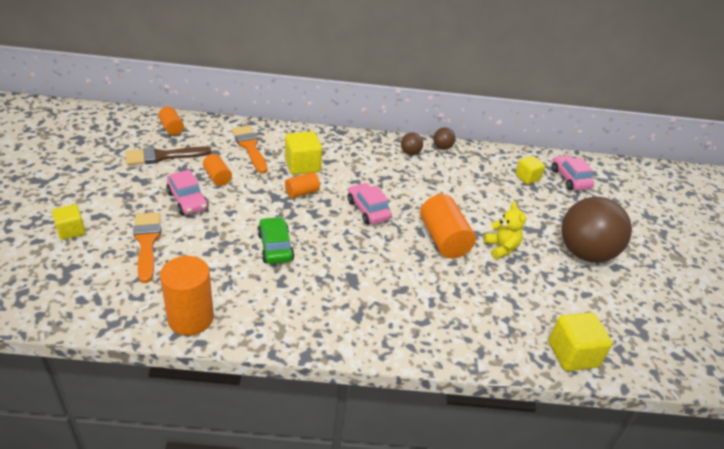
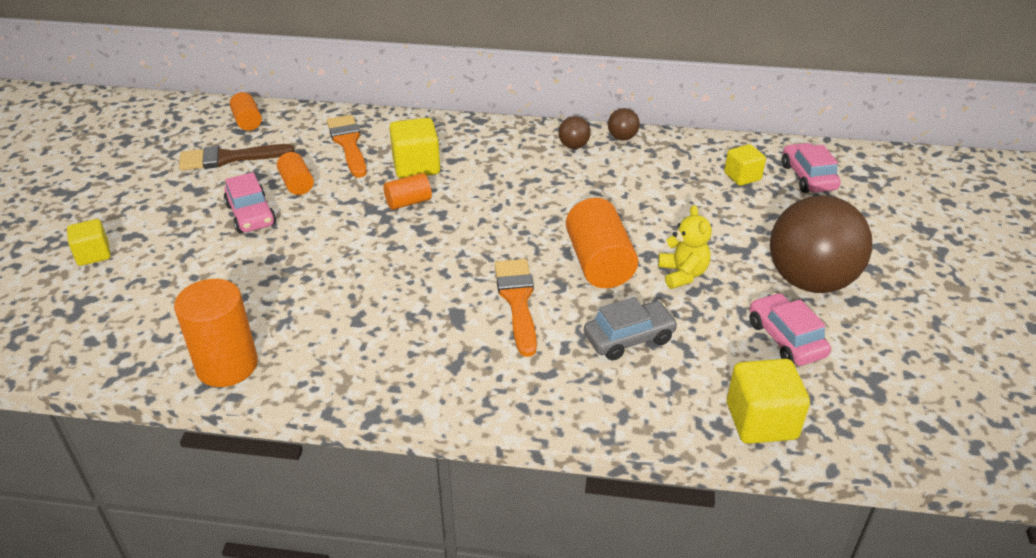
camera: 10 degrees right, 0 degrees up
(147, 242) = (188, 269): orange brush -> orange brush (517, 301)
(275, 247) = (358, 274): green car -> none
(368, 210) = (497, 224): pink car -> pink car (785, 339)
(474, 295) = (629, 338): none -> grey car

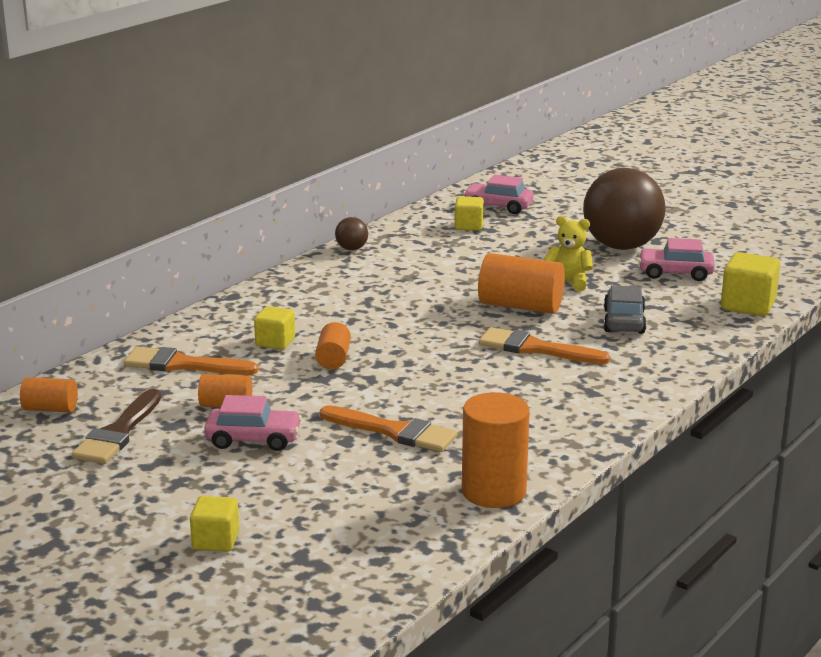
camera: 60 degrees left, 15 degrees down
(302, 276) = (394, 431): none -> orange brush
(416, 166) = (275, 342): yellow cube -> yellow cube, size x0.65
(573, 146) = (337, 270): brown ball -> none

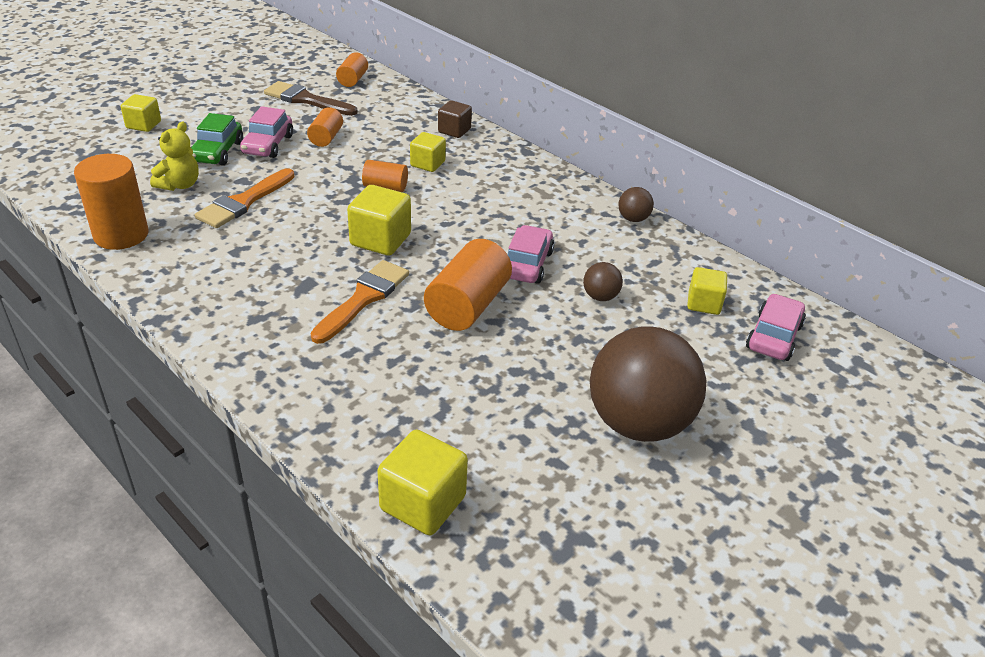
camera: 95 degrees right, 15 degrees up
(183, 365) = (401, 125): orange brush -> none
(192, 334) = (454, 131): none -> brown cube
(281, 469) = (217, 152): none -> green car
(436, 351) = (380, 240): none -> yellow cube
(479, 259) = (600, 297): none -> brown ball
(568, 282) = (526, 352): yellow teddy bear -> yellow teddy bear (179, 185)
(624, 321) = (408, 375): grey car -> none
(675, 273) = (542, 455): pink car -> pink car (527, 264)

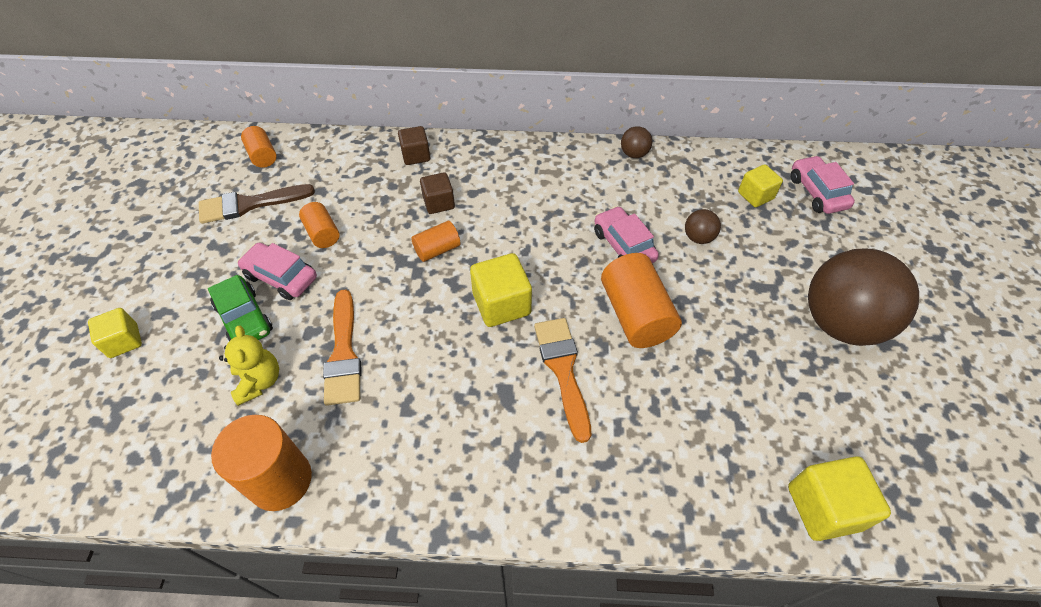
camera: 40 degrees left, 15 degrees up
(268, 145) = (281, 277): pink car -> pink car turned 150 degrees clockwise
(427, 164) = (439, 203): yellow cube -> brown cube

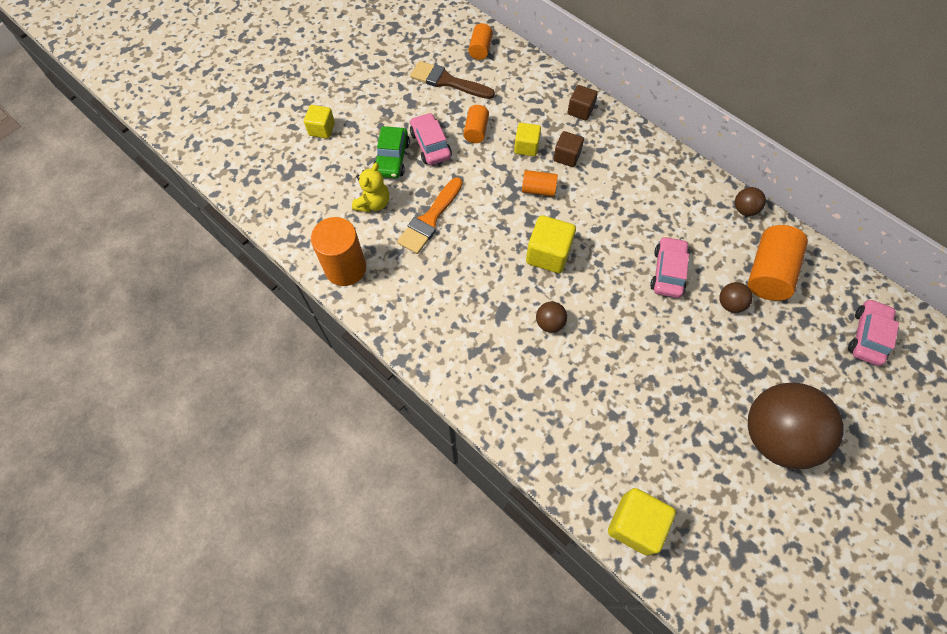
camera: 40 degrees right, 10 degrees up
(563, 370) = (549, 323): orange brush -> brown ball
(636, 315) = (630, 323): orange cylinder -> orange cylinder (768, 273)
(755, 195) = (810, 304): yellow cube -> yellow cube (526, 147)

